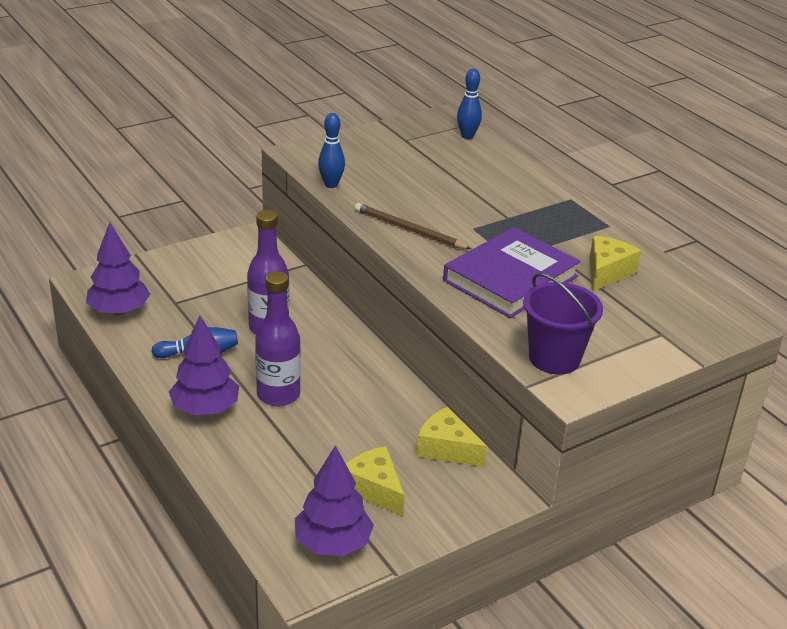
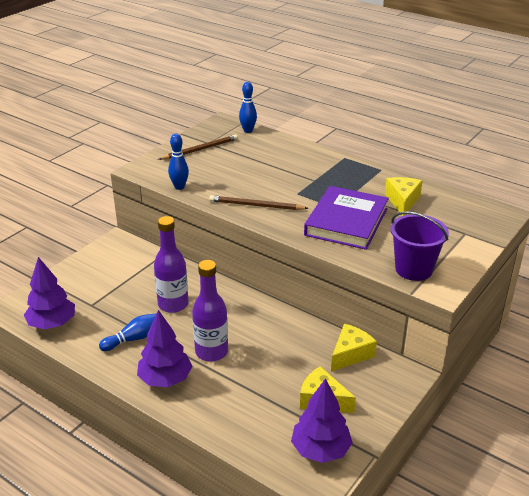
camera: 20 degrees left, 0 degrees up
(389, 145) = (200, 149): none -> brown pencil
(446, 449) = (350, 354): yellow cheese -> yellow cheese turned 120 degrees clockwise

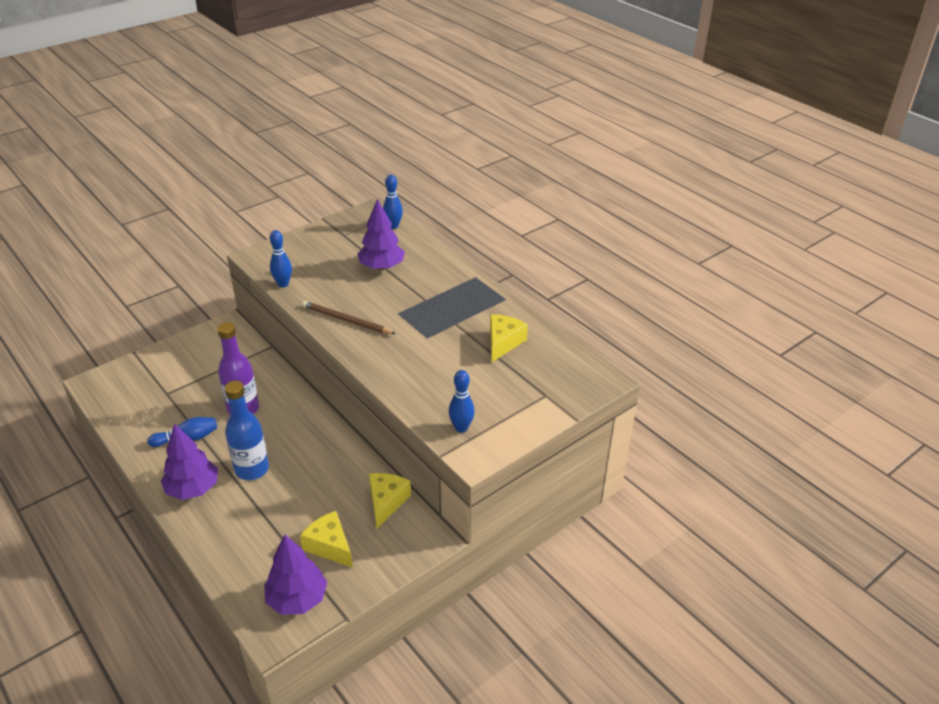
camera: 15 degrees right, 5 degrees up
(52, 324) = (121, 406): purple tree -> purple tree (382, 267)
(200, 149) = (330, 242): brown pencil -> none
(211, 352) = (252, 469): purple bottle -> blue bottle
(346, 222) = (427, 357): purple book -> none
(350, 354) = (386, 502): yellow cheese -> yellow cheese turned 45 degrees counterclockwise
(413, 269) = (461, 428): purple bucket -> blue bowling pin

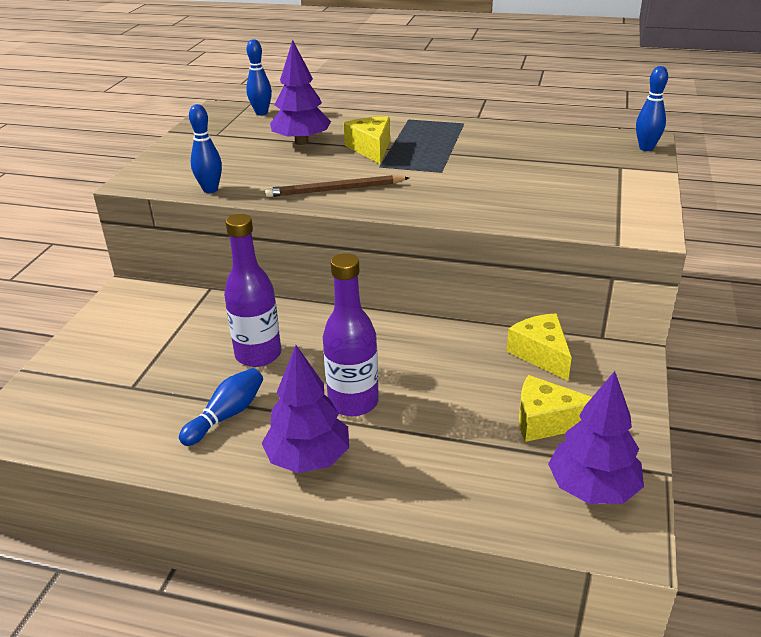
camera: 35 degrees left, 5 degrees down
(252, 469) = (353, 402): blue bottle -> purple bottle
(461, 428) = (596, 217): blue bowling pin -> blue bowling pin (646, 148)
(503, 343) = (518, 149): yellow cheese -> yellow cheese (371, 149)

